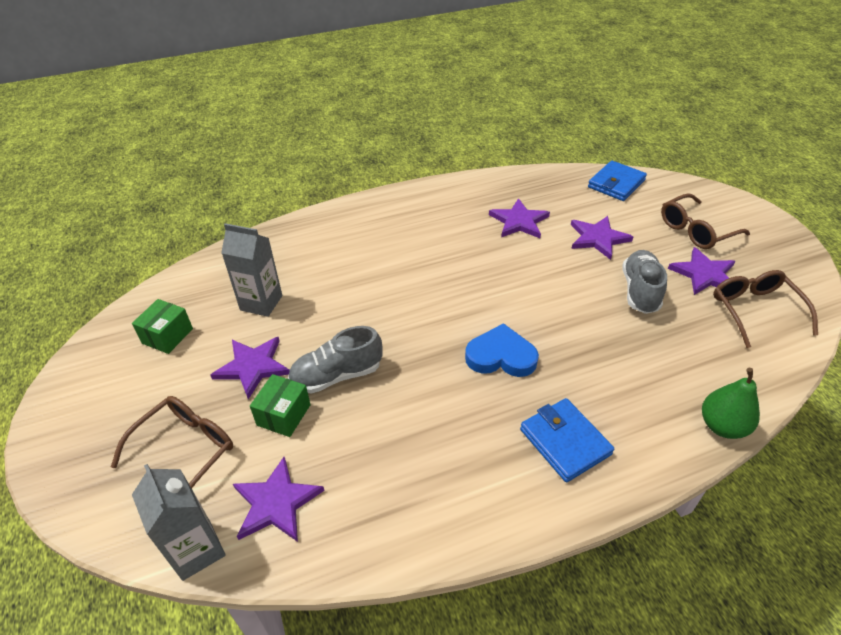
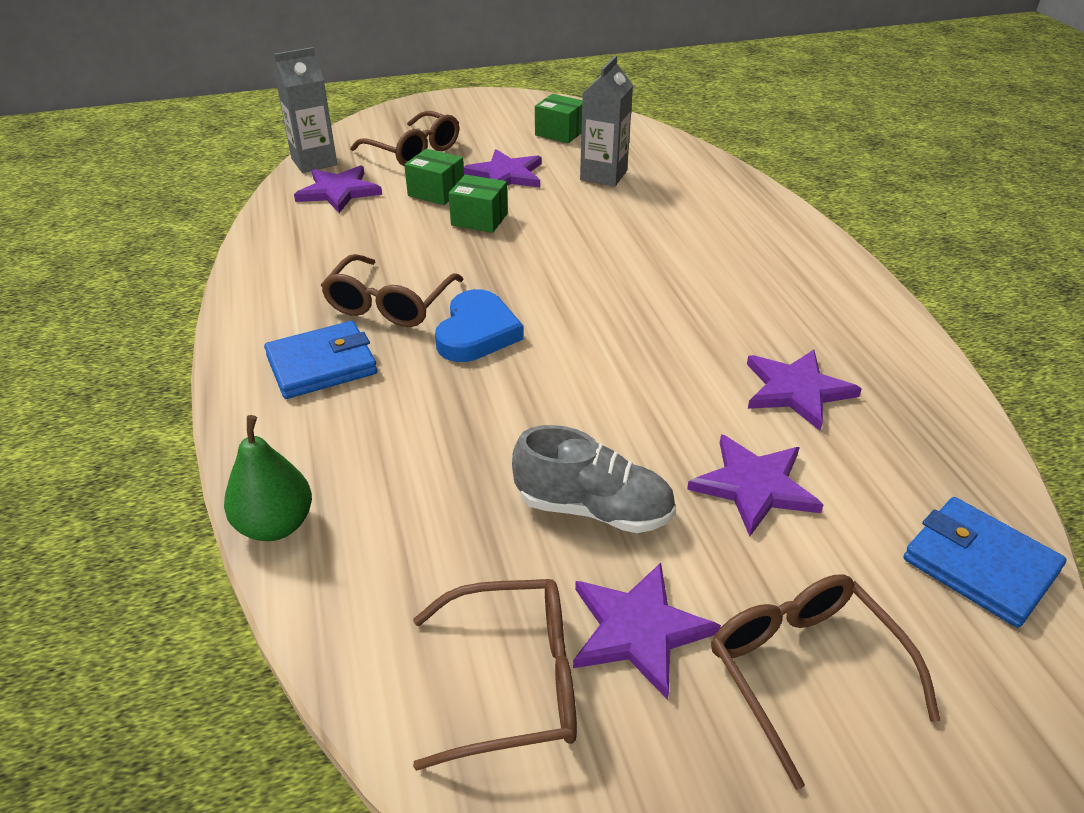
camera: 95 degrees right, 5 degrees down
(337, 375) = (479, 219): grey shoe -> green box
(476, 415) = (389, 304): none -> brown glasses

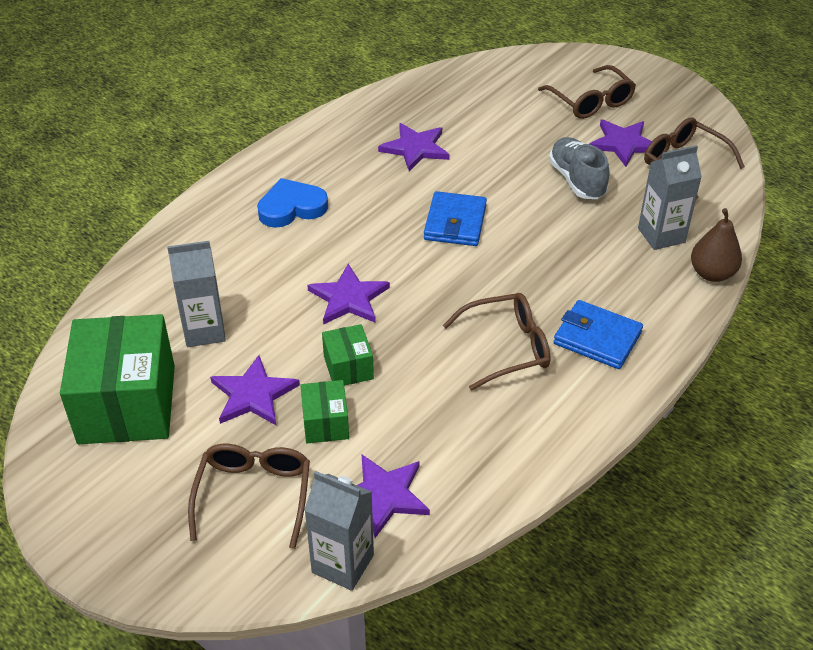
camera: 125 degrees left, 5 degrees up
(275, 525) = (712, 273): green pear -> brown pear
(395, 524) = (661, 235): none -> grey carton
(477, 333) = (492, 288): blue heart -> blue heart (291, 208)
(560, 133) = (127, 404): green box -> green box, size x2.11
(754, 486) = (505, 140): purple star -> purple star (348, 298)
(804, 670) = (591, 102): brown glasses -> brown glasses turned 60 degrees counterclockwise
(979, 565) = (486, 75): blue wallet -> blue wallet (455, 223)

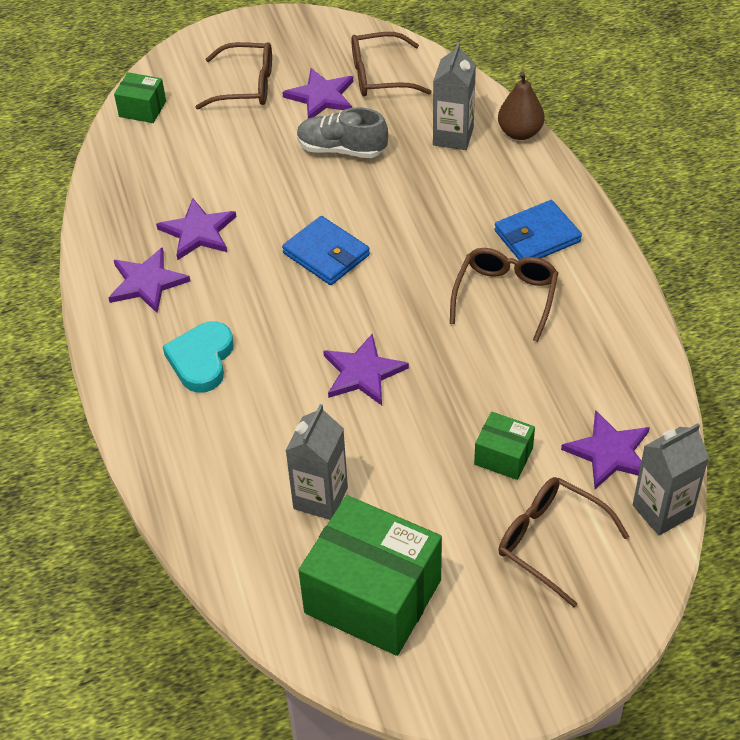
camera: 55 degrees left, 5 degrees up
(253, 394) = (432, 494): purple star -> purple star (147, 282)
(291, 208) = (201, 360): blue heart -> turquoise heart
(348, 367) = (449, 411): green box -> green box (142, 109)

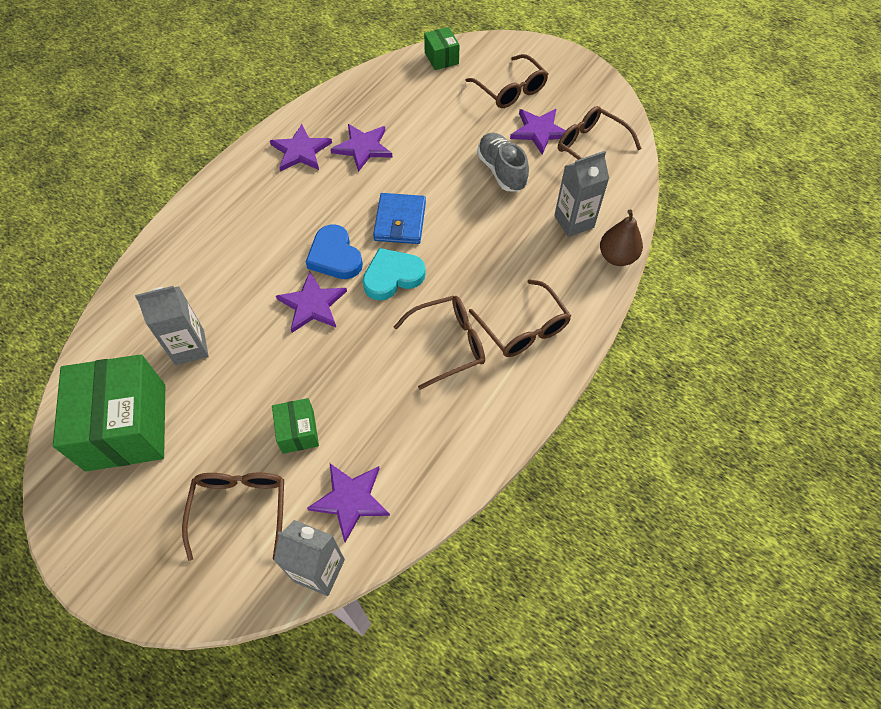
camera: 50 degrees right, 10 degrees up
(201, 360) = (259, 216): turquoise heart -> turquoise heart (392, 276)
(319, 325) = (335, 256): none -> blue heart
(537, 236) = (523, 328): blue wallet -> brown glasses

